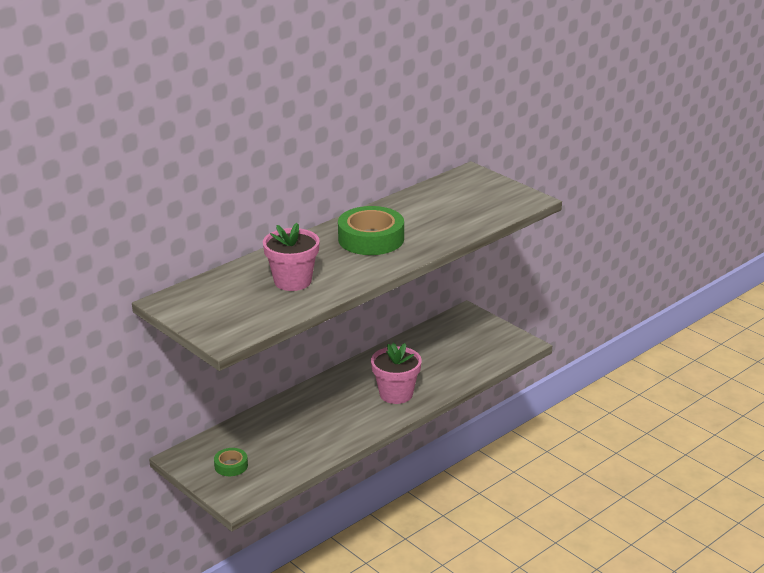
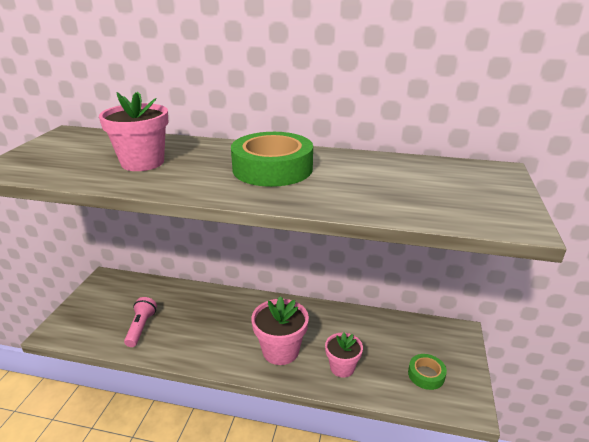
camera: 55 degrees right, 0 degrees up
(231, 466) = (105, 306): green tape -> green tape (426, 375)
(287, 452) = (141, 327): none -> pink flashlight
(442, 375) = (342, 367): none -> pink flower pot

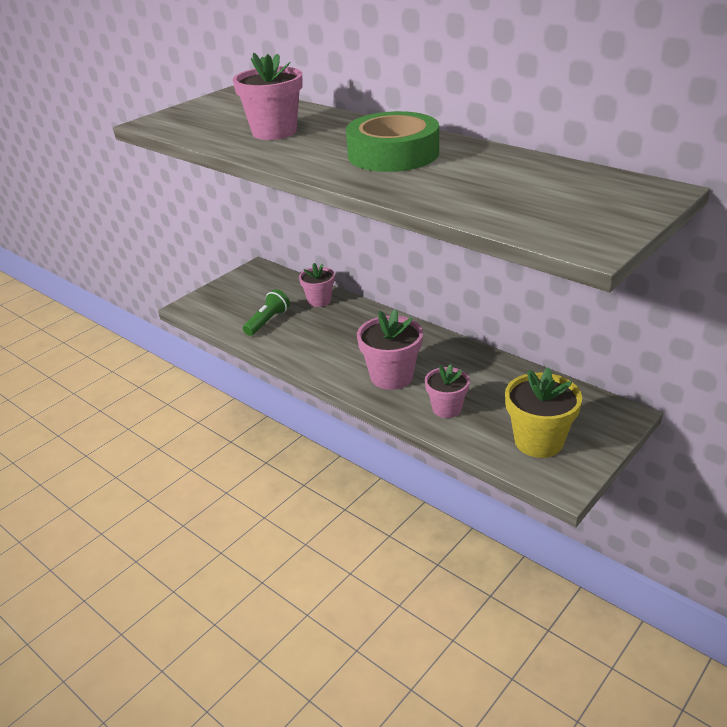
camera: 30 degrees right, 5 degrees up
(141, 327) = (267, 321): pink flashlight -> green flashlight
(177, 295) = (319, 300): none -> pink flower pot
(426, 375) = (538, 441): green tape -> yellow flower pot

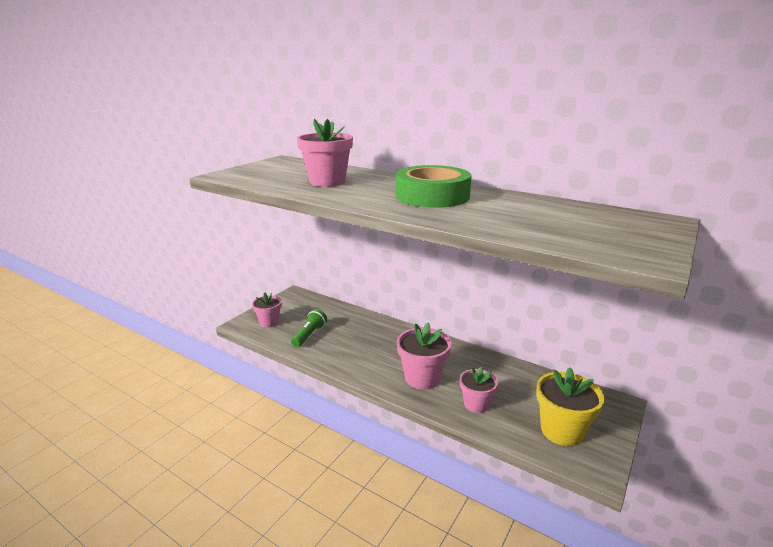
camera: 10 degrees left, 10 degrees down
(319, 300) = (348, 317): pink flower pot -> pink flower pot (269, 322)

